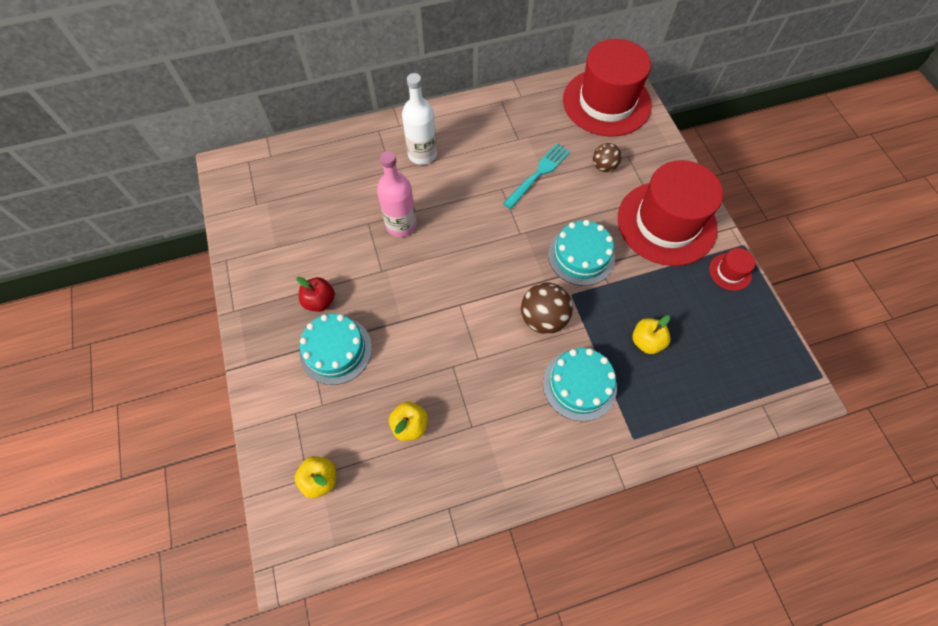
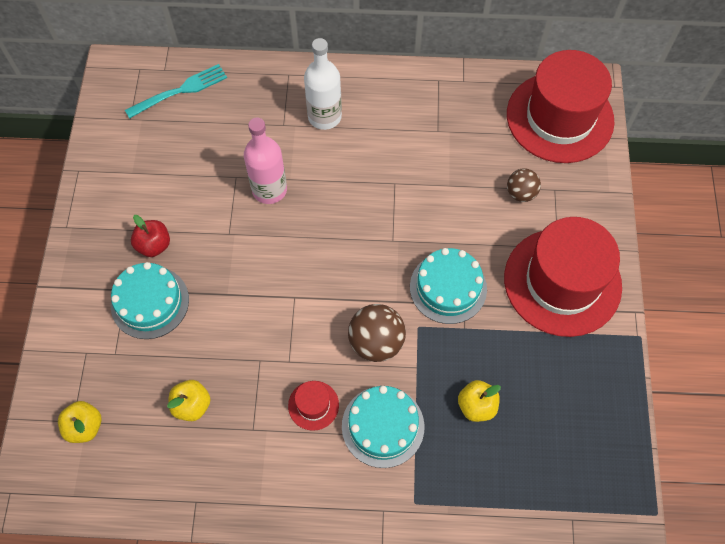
camera: 20 degrees right, 0 degrees up
(538, 174) = (442, 179): turquoise fork -> turquoise fork (180, 91)
(730, 272) = (608, 361): red hat -> red hat (313, 405)

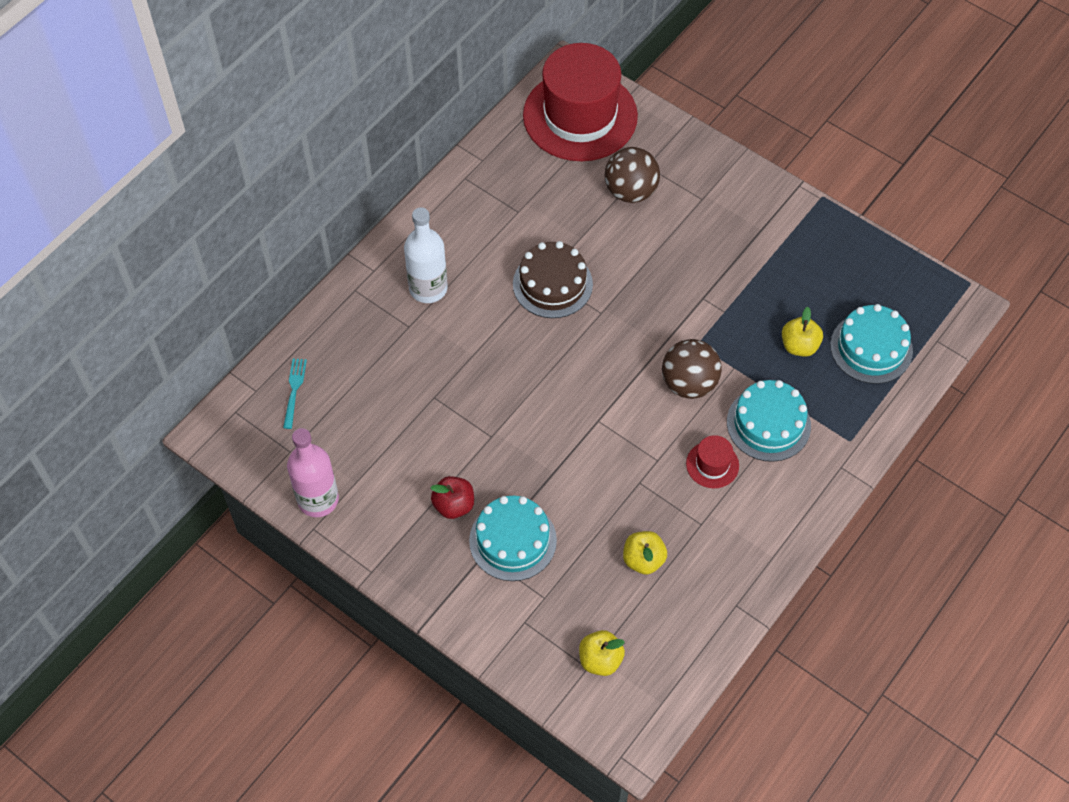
camera: 55 degrees left, 5 degrees down
(180, 91) = (294, 390): turquoise fork -> turquoise fork, size x0.63
(269, 189) = (471, 377): pink bottle -> pink bottle (318, 499)
(392, 192) = (552, 284): none -> brown cake
(448, 287) = (678, 300): turquoise cake -> turquoise cake (871, 348)
(521, 193) = (630, 191): brown ball -> brown ball, size x1.58
(562, 282) = (735, 216): red hat -> none

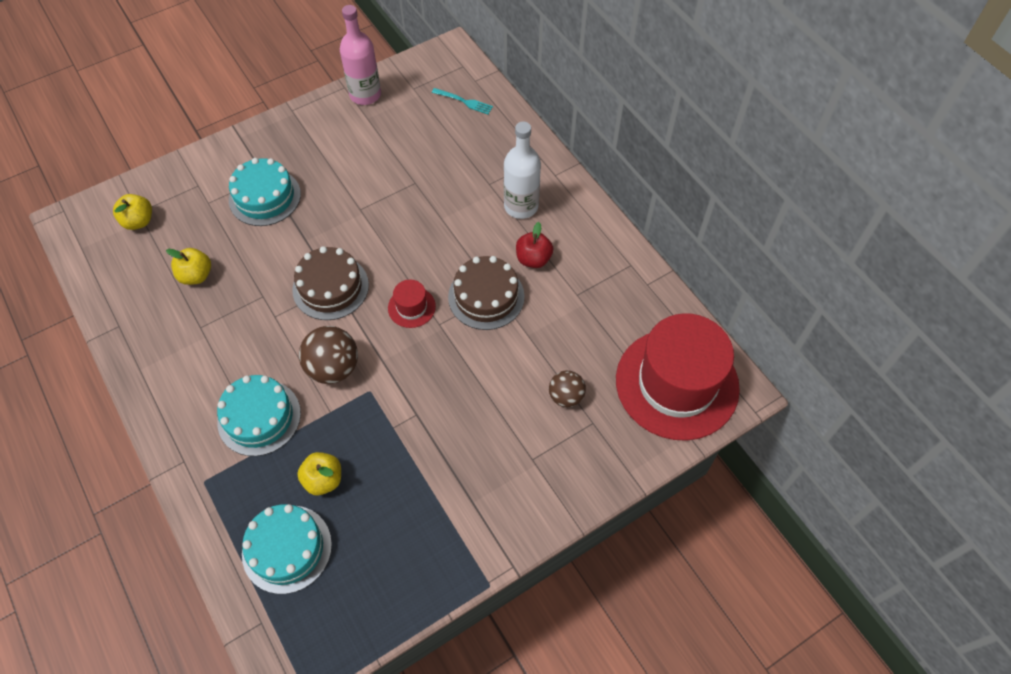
camera: 110 degrees right, 0 degrees up
(454, 505) = (315, 170): red apple -> red apple (533, 259)
(601, 423) = (330, 287): none -> brown cake
(630, 191) = (566, 396): brown ball -> brown ball, size x0.63
(712, 464) = (247, 356): red hat -> red hat (411, 307)

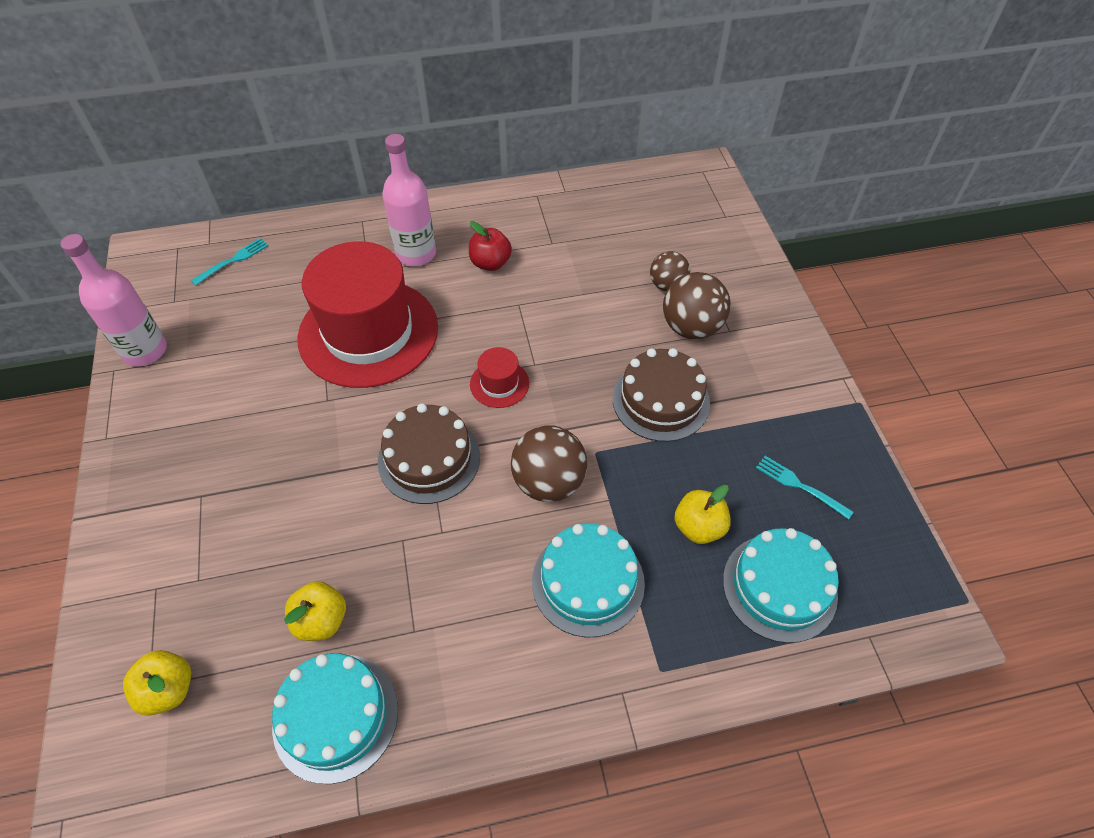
camera: 70 degrees left, 5 degrees down
(265, 197) = (237, 503): turquoise cake -> turquoise cake (335, 716)
(383, 548) = (800, 486): none -> turquoise fork
(486, 296) = (518, 314): brown cake -> brown cake (661, 400)
(521, 206) = (416, 254): white bottle -> pink bottle
(523, 427) = (691, 327): none -> brown ball
(677, 383) = (682, 205): red hat -> red hat (368, 332)

